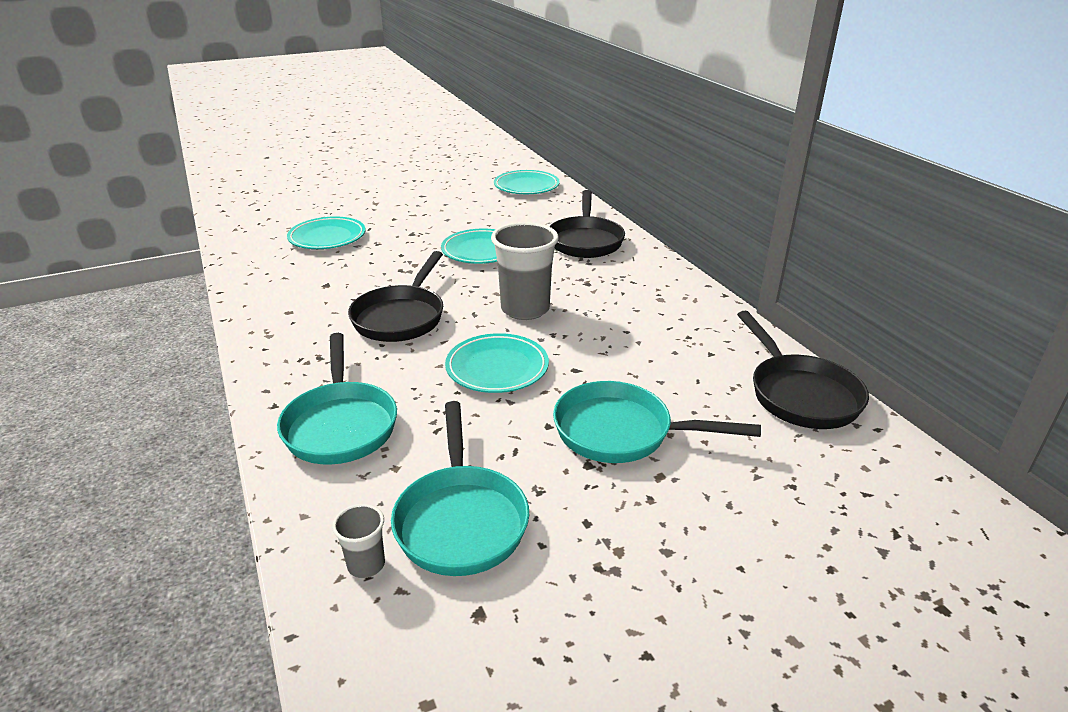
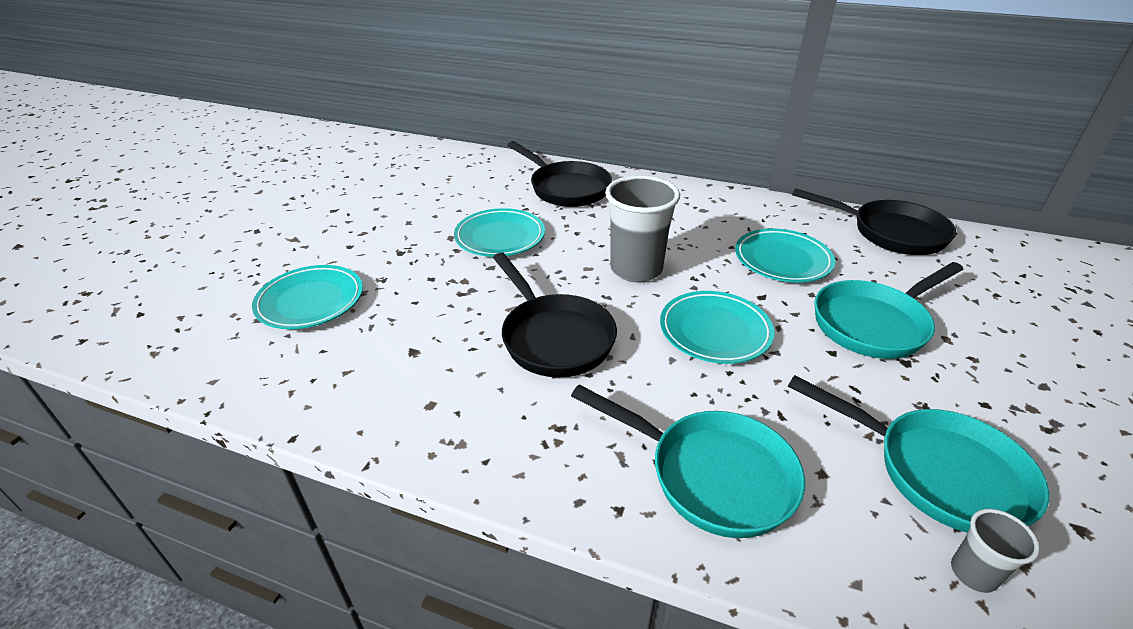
camera: 45 degrees left, 5 degrees up
(526, 186) = (424, 161): turquoise plate -> turquoise plate (782, 260)

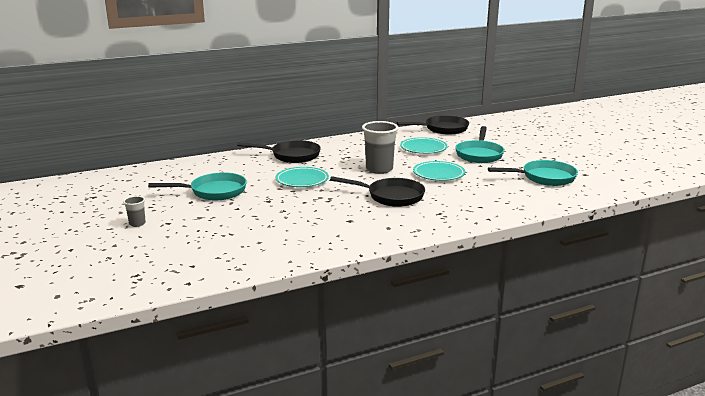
camera: 45 degrees left, 15 degrees down
(310, 301) = (269, 228): turquoise plate -> none
(711, 475) = (497, 202): turquoise pan -> turquoise pan (214, 192)
(973, 573) = (576, 191): grey cup -> grey cup (137, 224)

